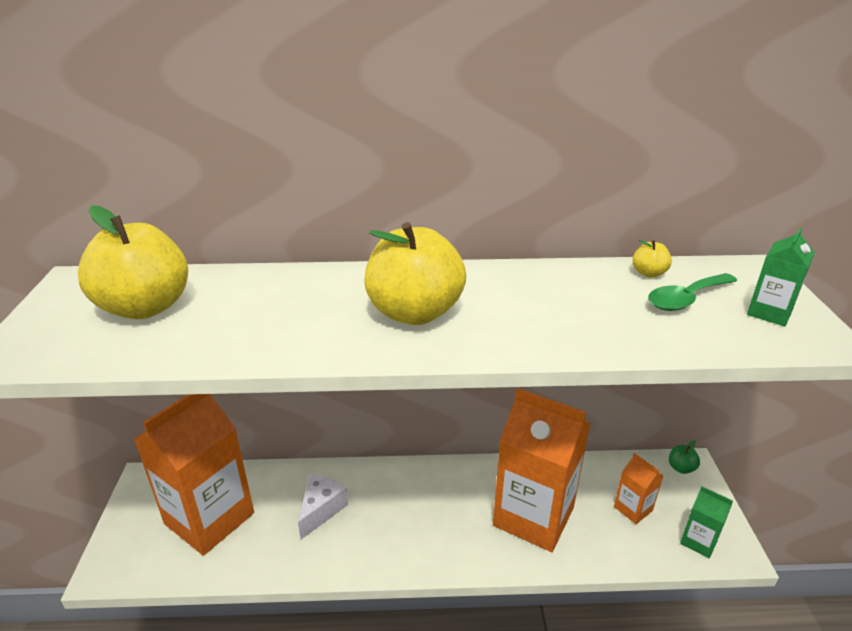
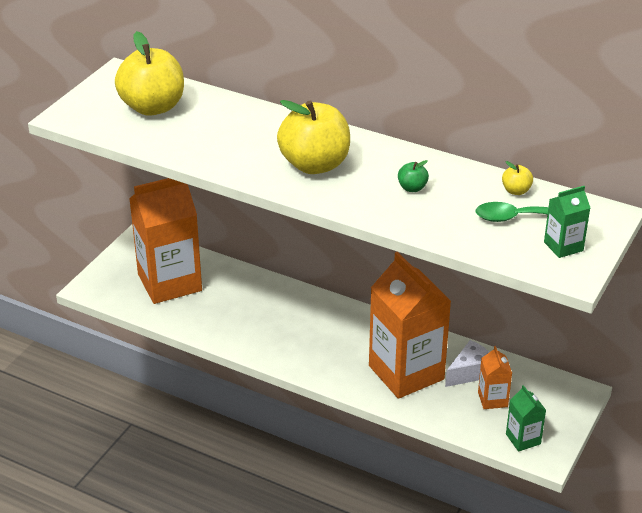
camera: 30 degrees right, 5 degrees up
(321, 510) = (250, 307): white cheese -> white cheese (470, 372)
(681, 468) = (568, 390): green apple -> green apple (412, 188)

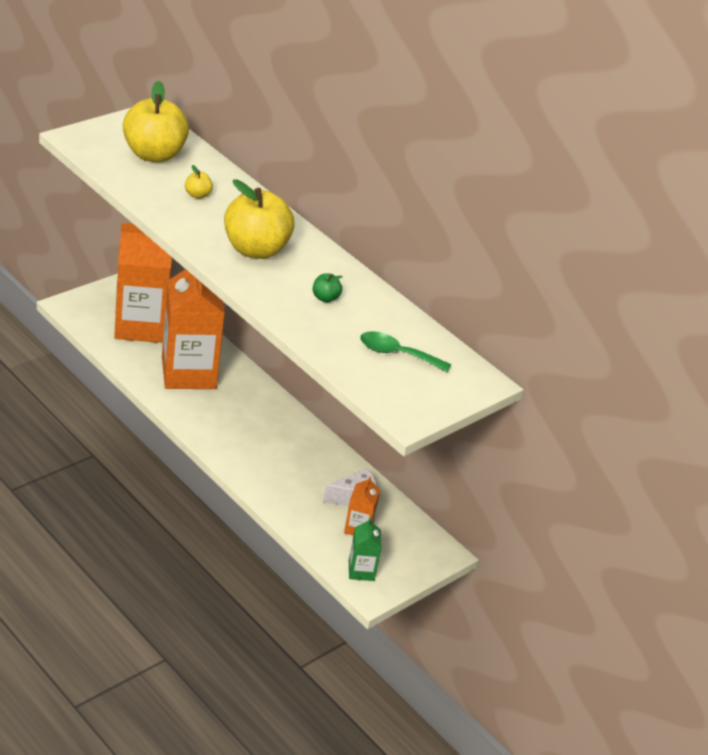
camera: 15 degrees right, 0 degrees up
(406, 372) = (296, 477): orange carton -> orange carton (188, 373)
(516, 191) = (416, 332): yellow apple -> yellow apple (197, 195)
(563, 246) = (419, 392): green carton -> none

